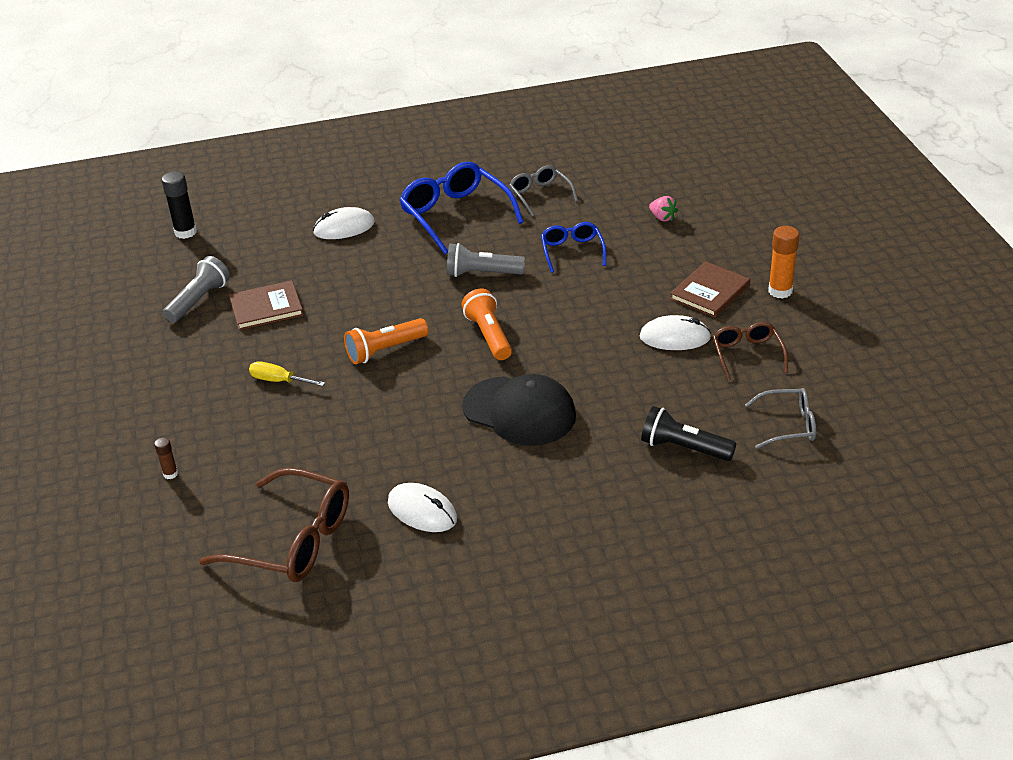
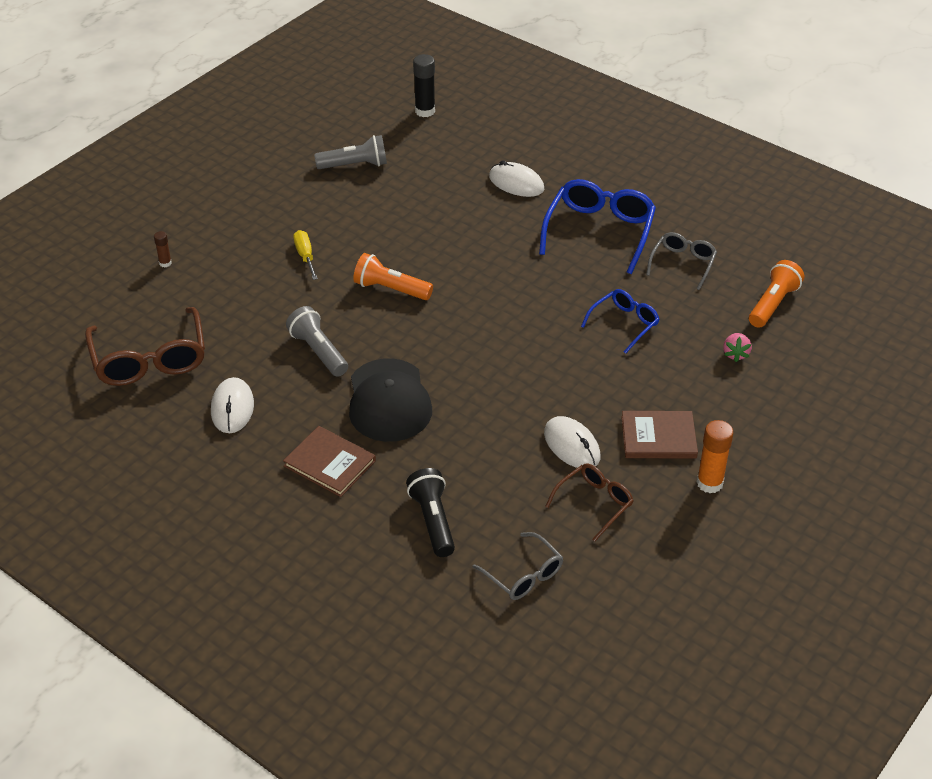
camera: 50 degrees right, 5 degrees up
(266, 308) = (379, 202): brown book -> brown book (329, 463)
(482, 274) = (538, 288): grey flashlight -> grey flashlight (318, 351)
(489, 335) = (464, 335): orange flashlight -> orange flashlight (773, 304)

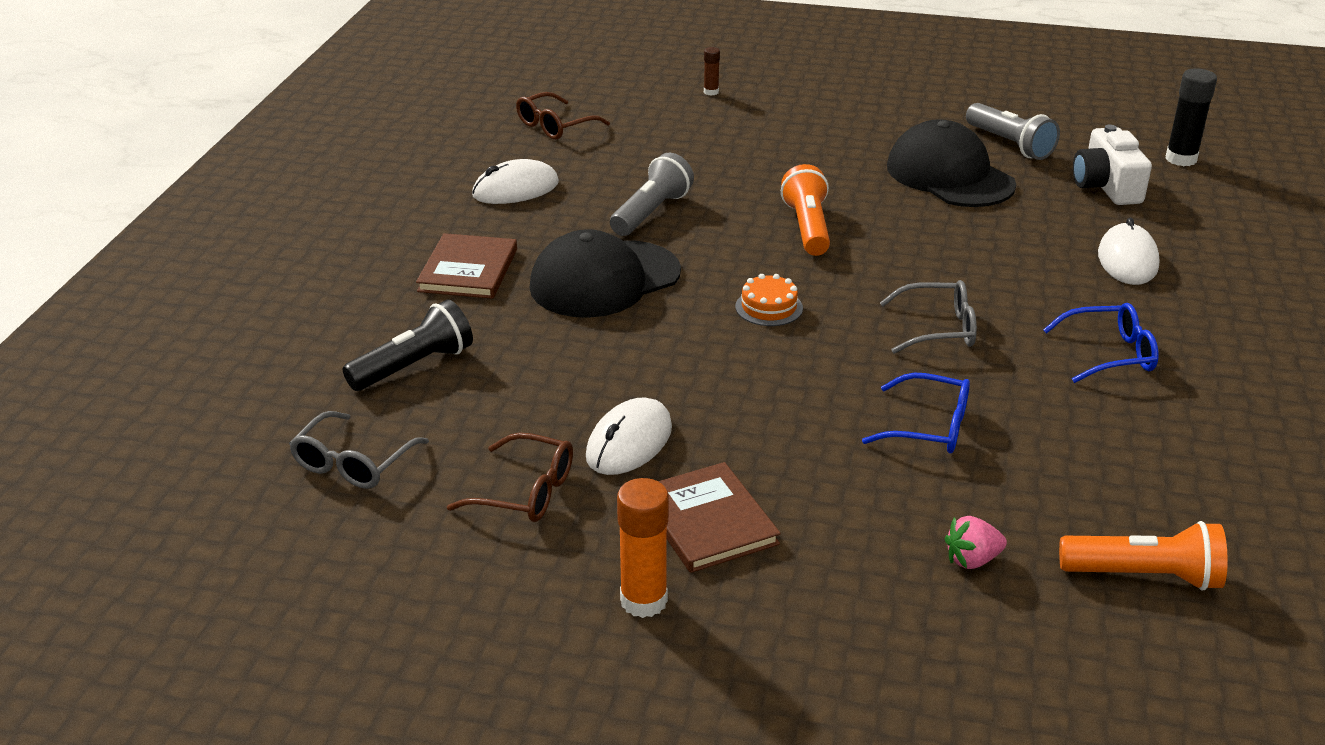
camera: 65 degrees right, 10 degrees down
(149, 358) = (556, 126): brown glasses -> brown glasses, size x0.58
(305, 256) = (808, 160): yellow screwdriver -> none
(373, 205) = (949, 175): none -> black cap
(434, 153) = (1106, 186): none -> white camera
(470, 340) = (769, 307): none -> orange cake
(599, 232) = (1108, 354): blue glasses -> blue glasses, size x0.58
(682, 264) = (1130, 451): grey glasses -> grey glasses (937, 329)

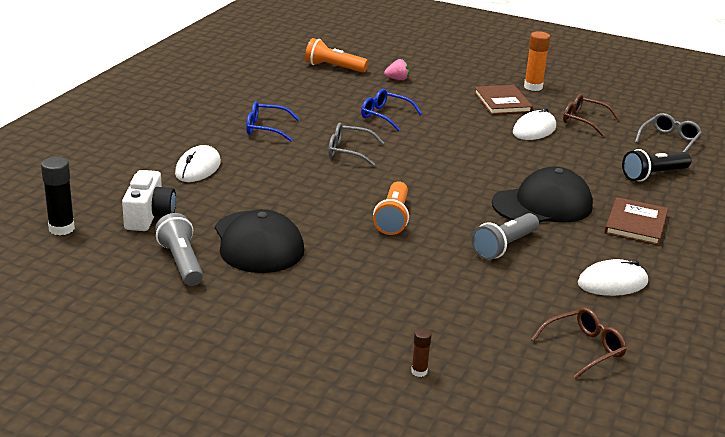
camera: 170 degrees left, 5 degrees down
(769, 307) = (442, 175): orange cake -> none

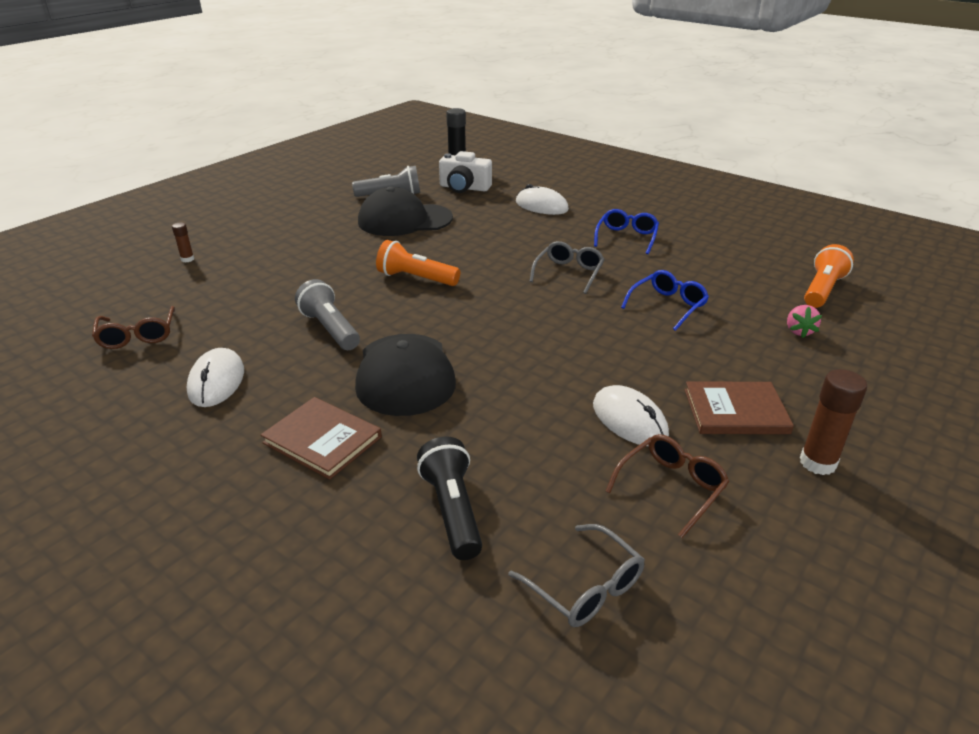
camera: 105 degrees right, 5 degrees up
(533, 87) = (817, 463): orange glue stick -> brown glue stick

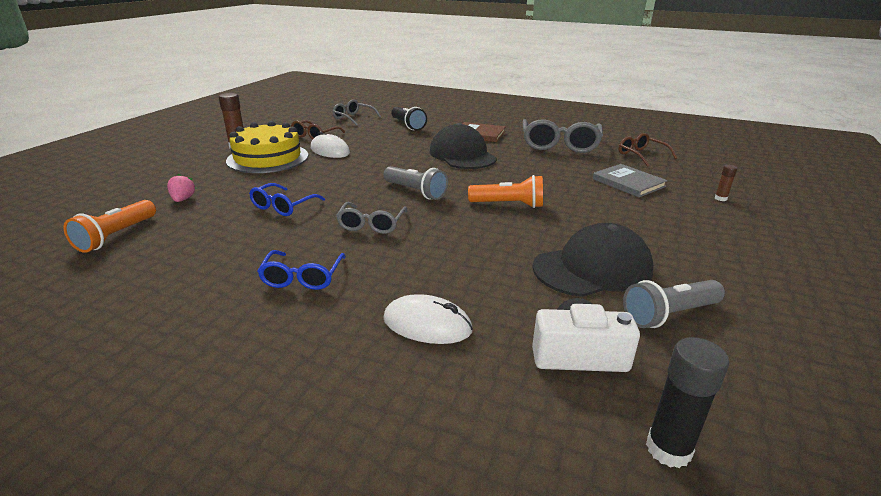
camera: 165 degrees right, 5 degrees down
(216, 381) = (559, 144): white mouse -> grey glasses
(244, 290) = (628, 183): none -> grey book
(330, 329) = (532, 168): grey flashlight -> grey flashlight (415, 192)
(735, 411) = (268, 158): brown book -> yellow cake

